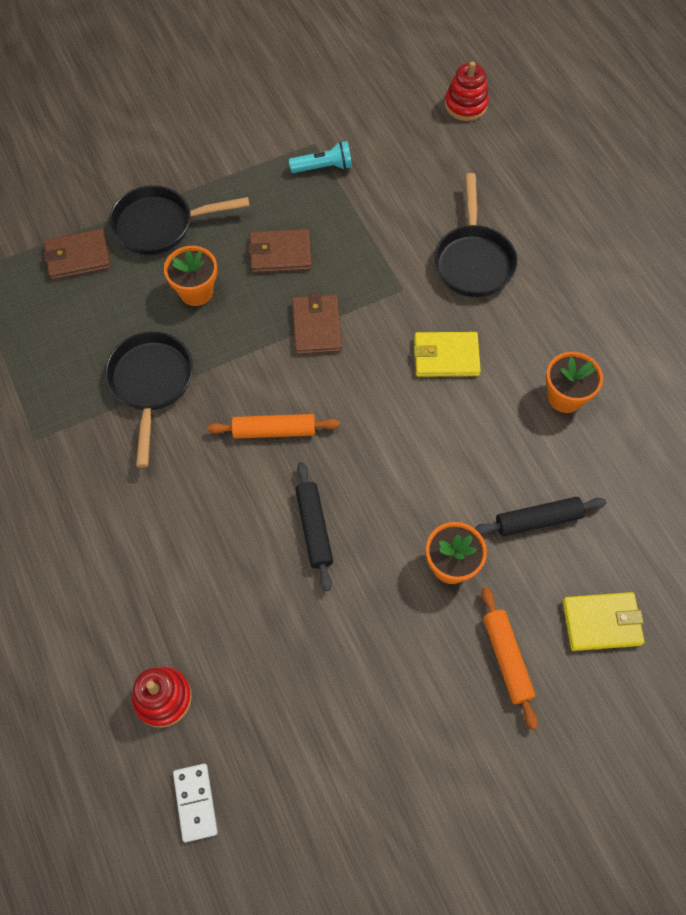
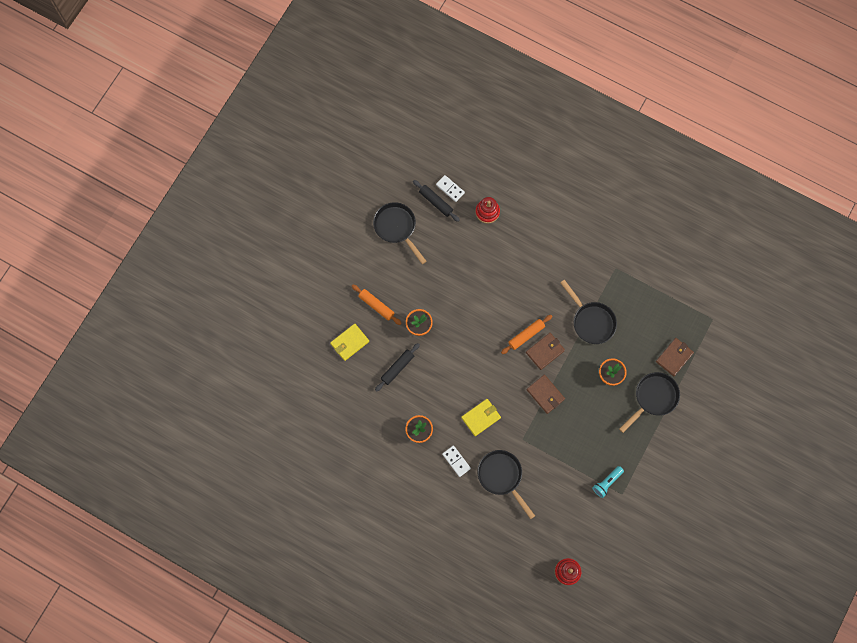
camera: 145 degrees right, 10 degrees up
(280, 253) = (589, 420): brown wallet -> brown wallet (545, 351)
(314, 528) = (480, 306): black rolling pin -> black rolling pin (436, 202)
(363, 794) = (397, 228): none -> black pan
(531, 321) = (456, 461): none -> white domino

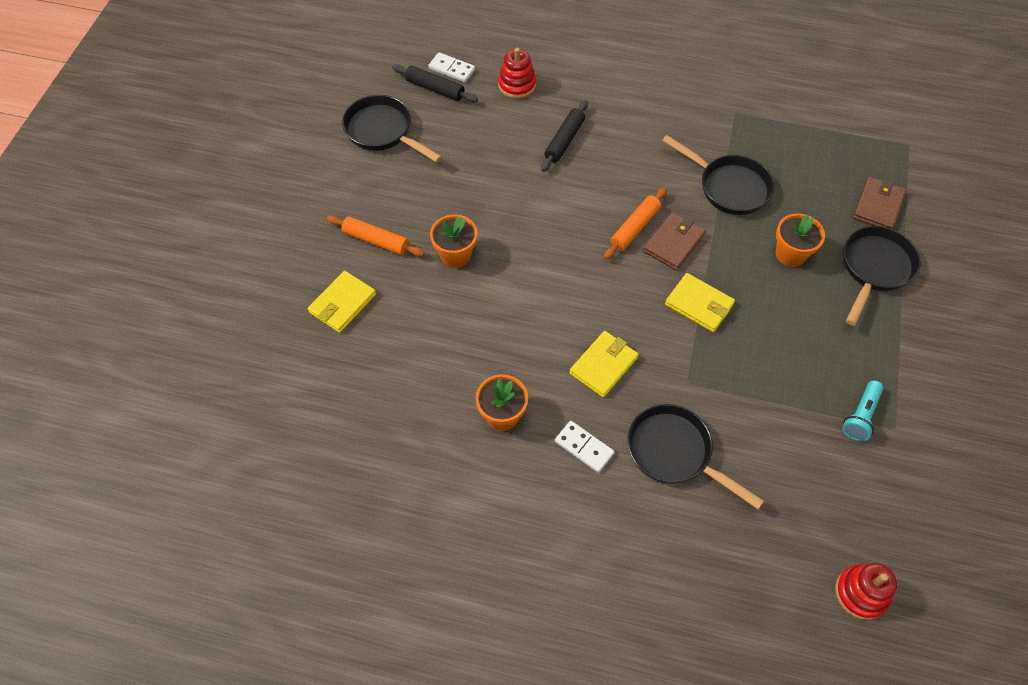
camera: 15 degrees left, 15 degrees down
(397, 368) = (435, 323): black rolling pin -> black rolling pin (564, 140)
(545, 394) = (699, 304): brown wallet -> yellow wallet

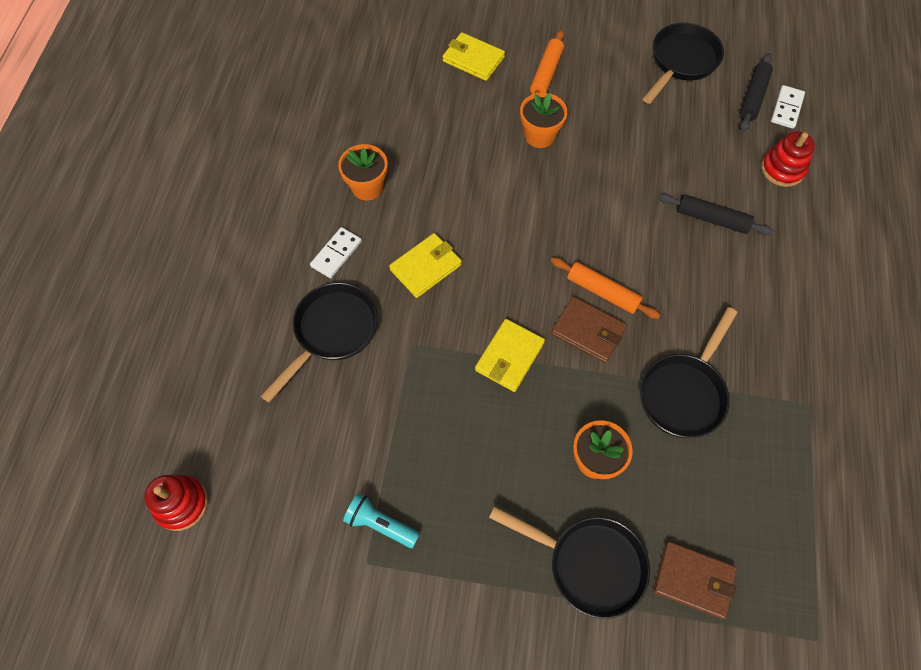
camera: 85 degrees right, 5 degrees up
(603, 365) = (426, 267): yellow wallet -> yellow wallet turned 75 degrees counterclockwise

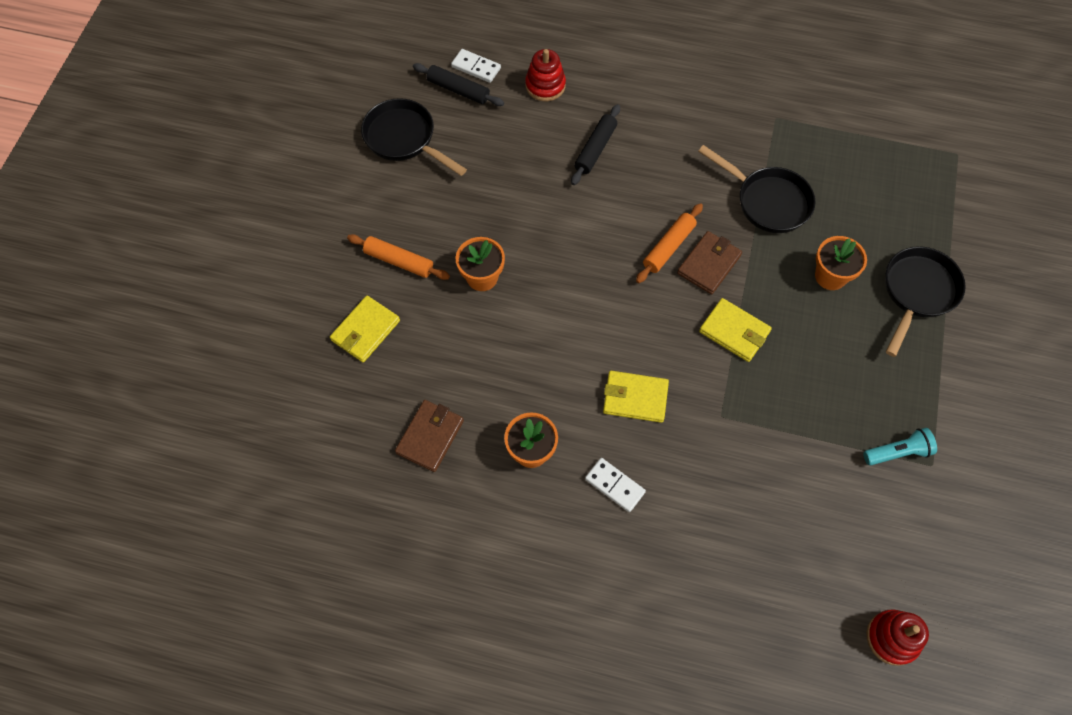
camera: 85 degrees left, 0 degrees up
(332, 332) = (707, 491): black pan -> none
(380, 524) = (897, 452): turquoise flashlight -> turquoise flashlight turned 135 degrees counterclockwise
(426, 267) = (635, 398): yellow wallet -> yellow wallet turned 45 degrees counterclockwise
(693, 580) = (923, 223): brown wallet -> brown wallet (430, 437)

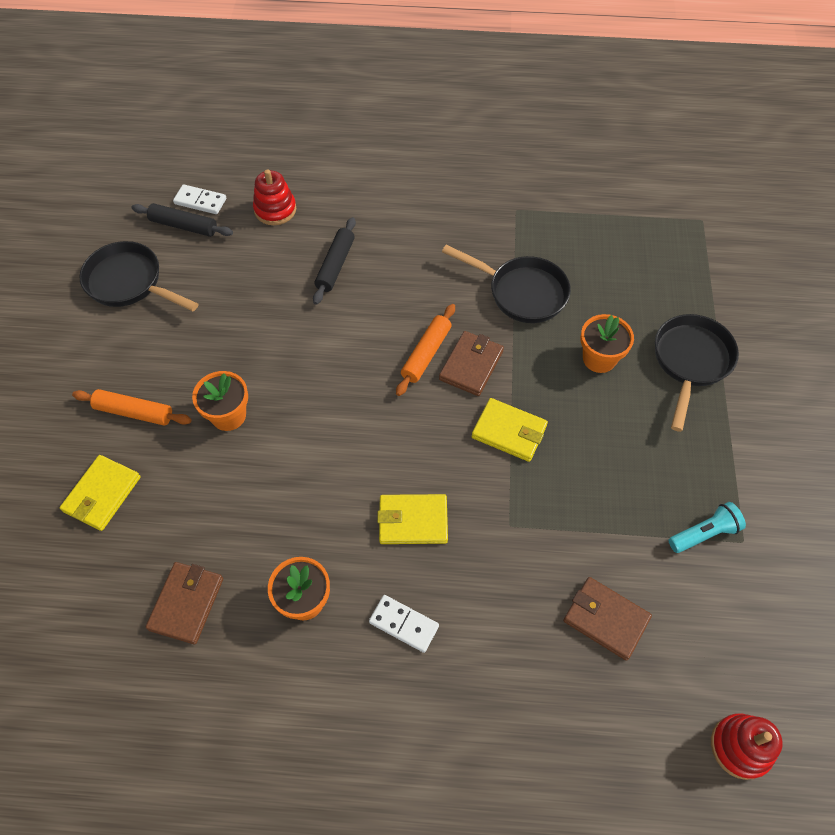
camera: 10 degrees left, 5 degrees down
(793, 511) = (606, 619): none -> brown wallet

